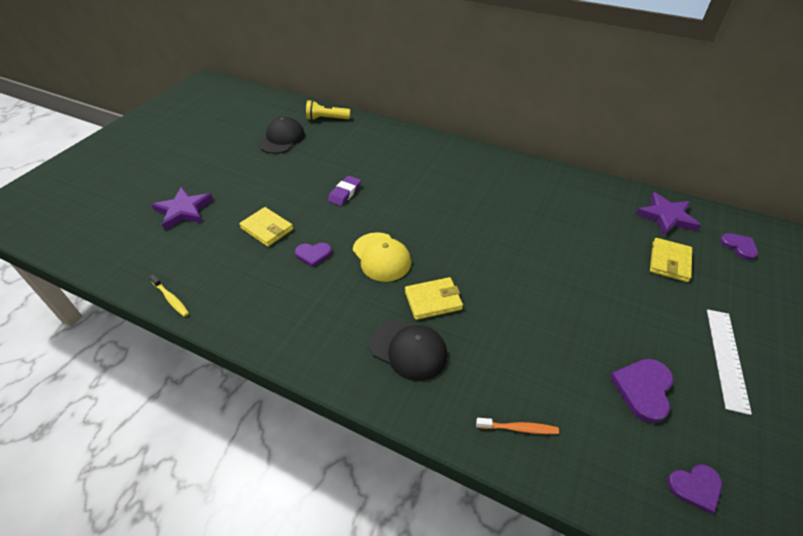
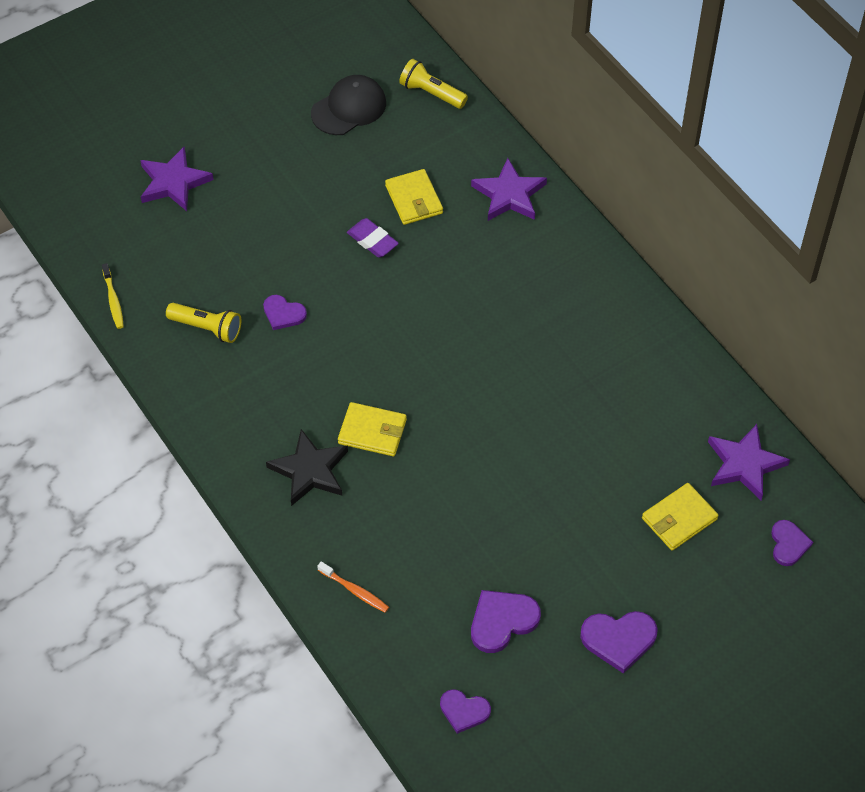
camera: 30 degrees right, 10 degrees up
(260, 286) = (207, 328): none -> yellow flashlight
(267, 229) = (252, 253): yellow wallet -> yellow wallet (414, 199)
(345, 193) = (372, 241): purple eraser -> purple eraser turned 75 degrees clockwise
(381, 257) = (355, 352): yellow cap -> none
(408, 145) = (509, 195): none -> purple star
(408, 349) = (309, 470): black cap -> black star
(726, 358) = (619, 639): white ruler -> purple heart

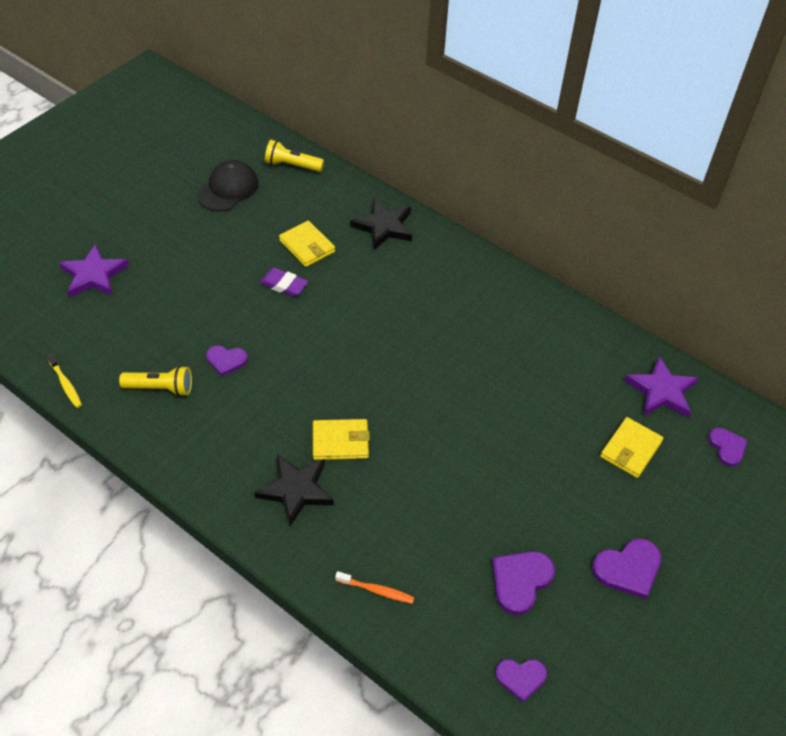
camera: 20 degrees left, 5 degrees down
(509, 195) = (384, 227): purple star -> black star

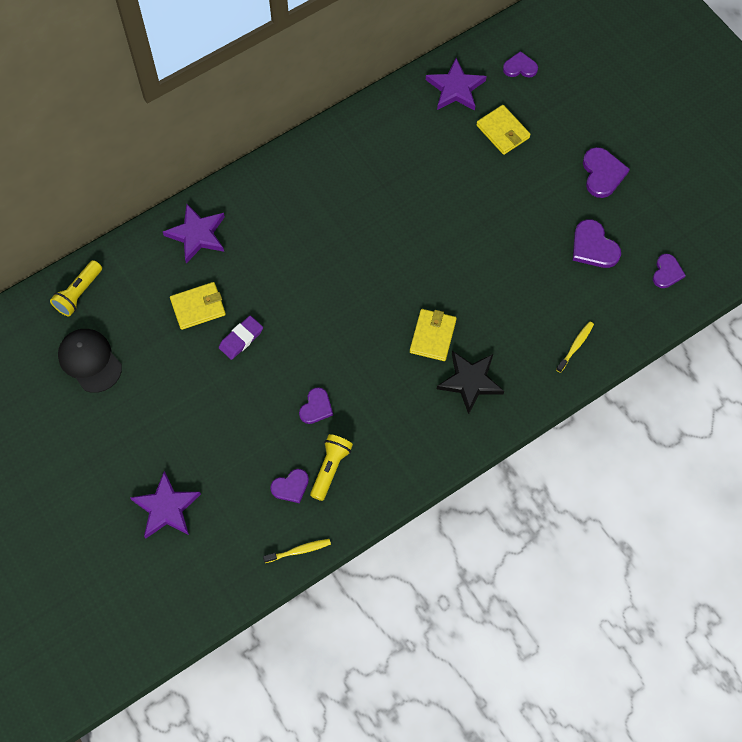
camera: 70 degrees left, 15 degrees up
(134, 361) = (291, 487): none -> purple heart
(376, 590) = (575, 346): orange toothbrush -> yellow toothbrush
(384, 227) = (197, 235): black star -> purple star

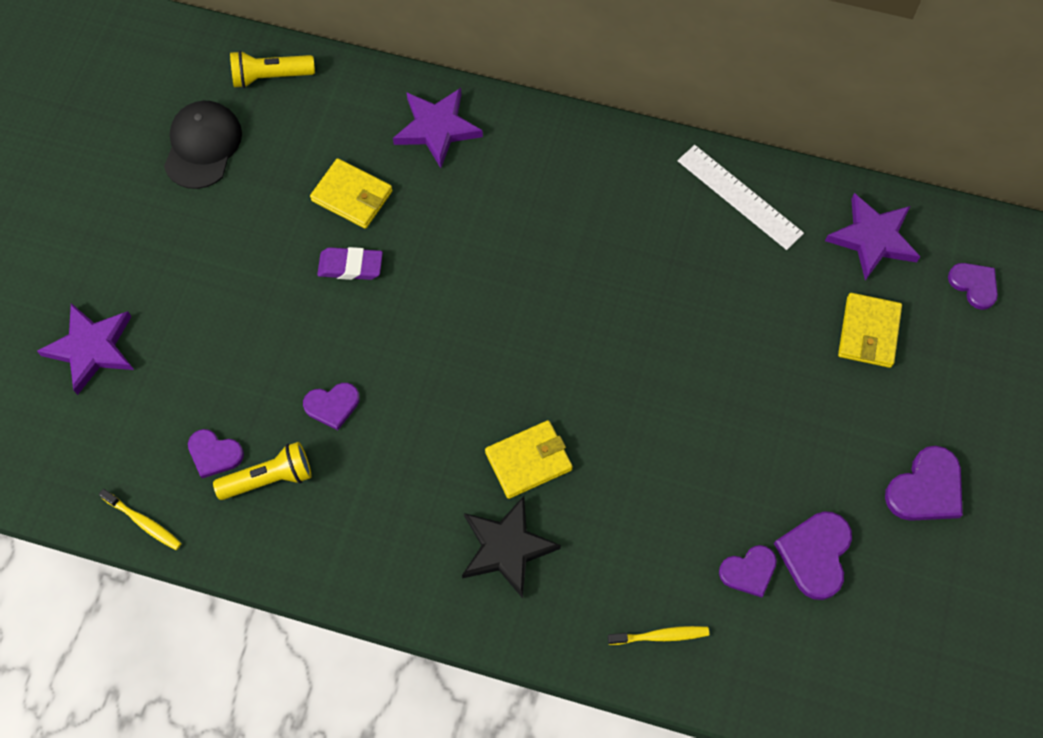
camera: 50 degrees right, 0 degrees up
(377, 127) = (739, 197): none -> white ruler
(667, 272) = (865, 672): purple heart -> purple heart (749, 571)

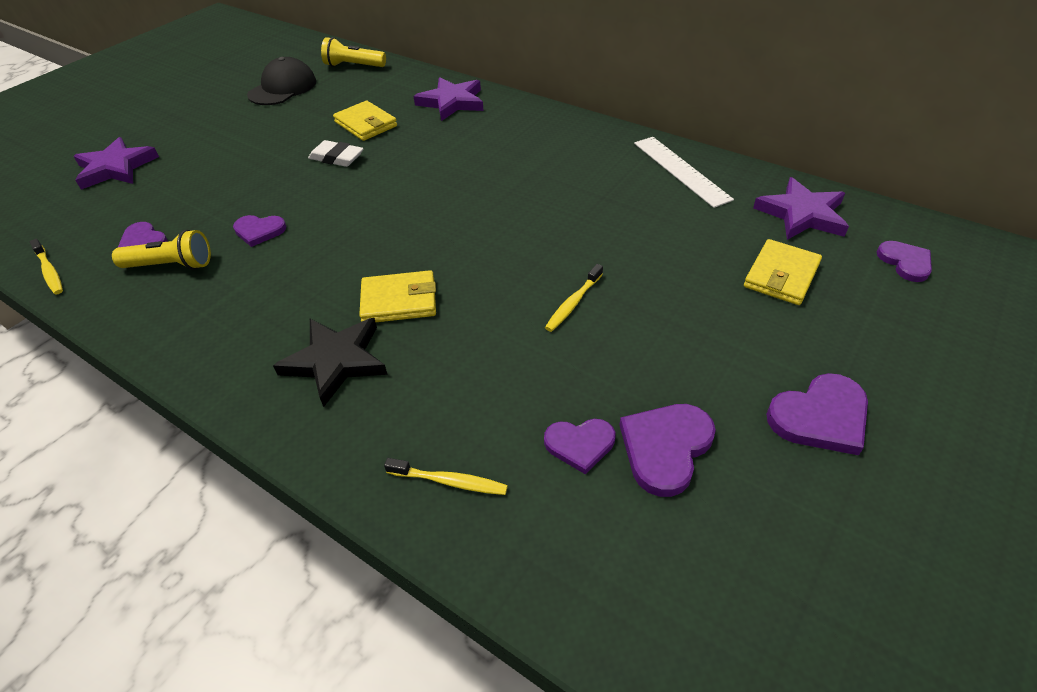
camera: 20 degrees right, 20 degrees down
(350, 266) = (337, 158): purple eraser -> white eraser
(692, 419) = (573, 303): none -> yellow toothbrush

